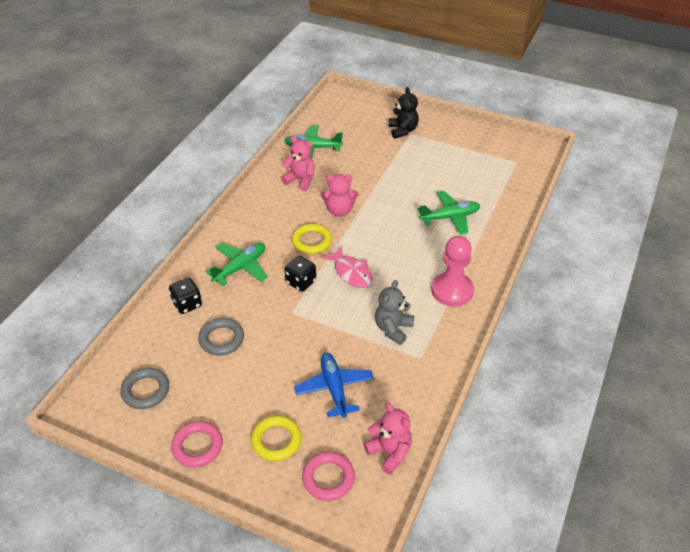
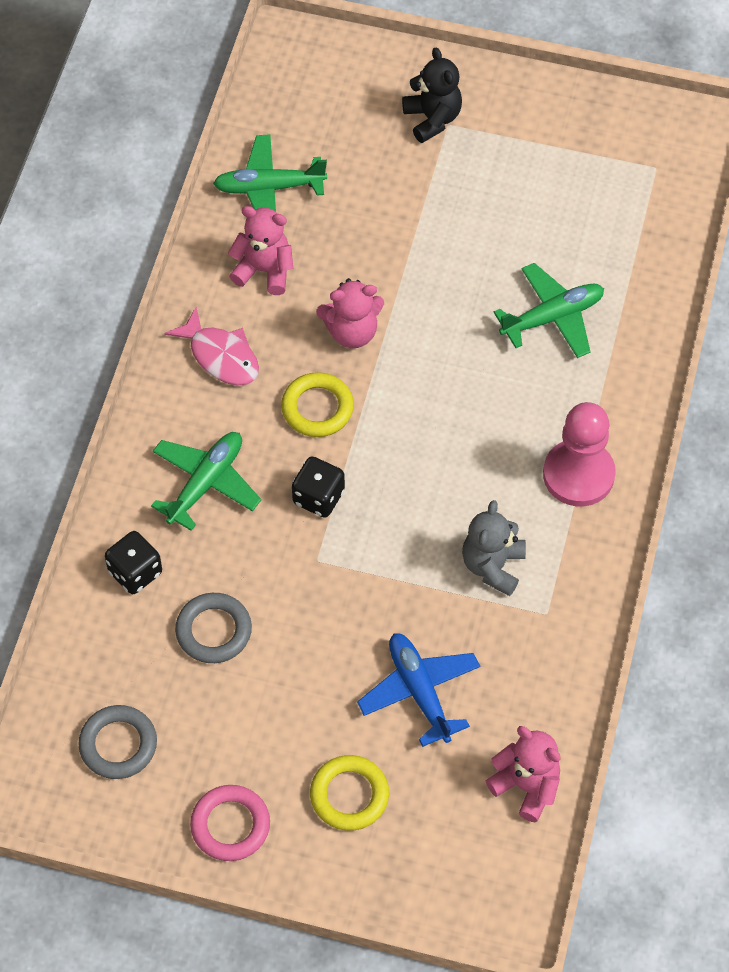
camera: 10 degrees left, 15 degrees up
(328, 478) = (443, 843): pink ring -> none
(351, 273) = (401, 464): pink fish -> pink fish (221, 356)

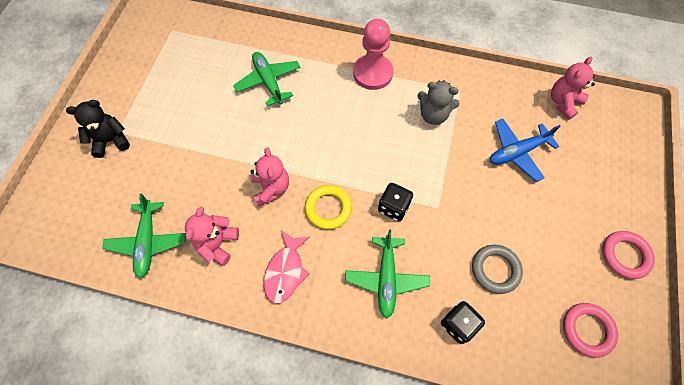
camera: 90 degrees left, 5 degrees up
(118, 745) = (587, 330): grey ring -> pink ring
(206, 483) = (386, 278): green plane -> green plane turned 120 degrees counterclockwise
(221, 356) = (285, 271): pink fish -> pink fish turned 150 degrees clockwise
(349, 795) = (589, 189): yellow ring -> none

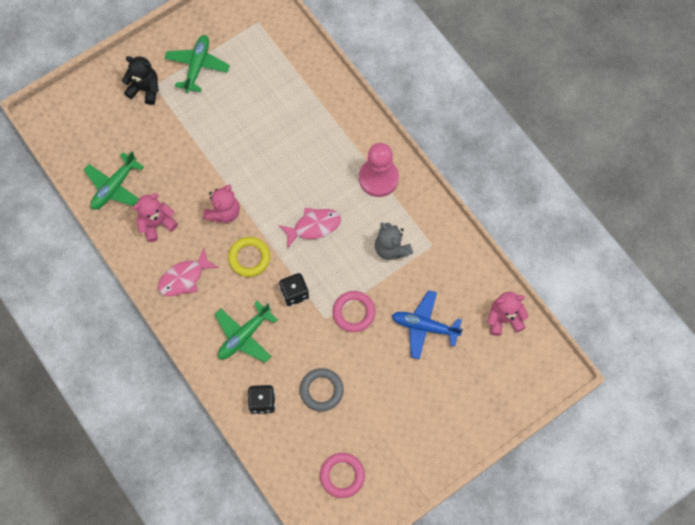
camera: 40 degrees right, 5 degrees up
(268, 82) = (293, 125): green plane -> green plane (197, 66)
(358, 143) = (314, 226): none -> pink fish
(625, 255) = (421, 456): pink ring -> pink ring (354, 312)

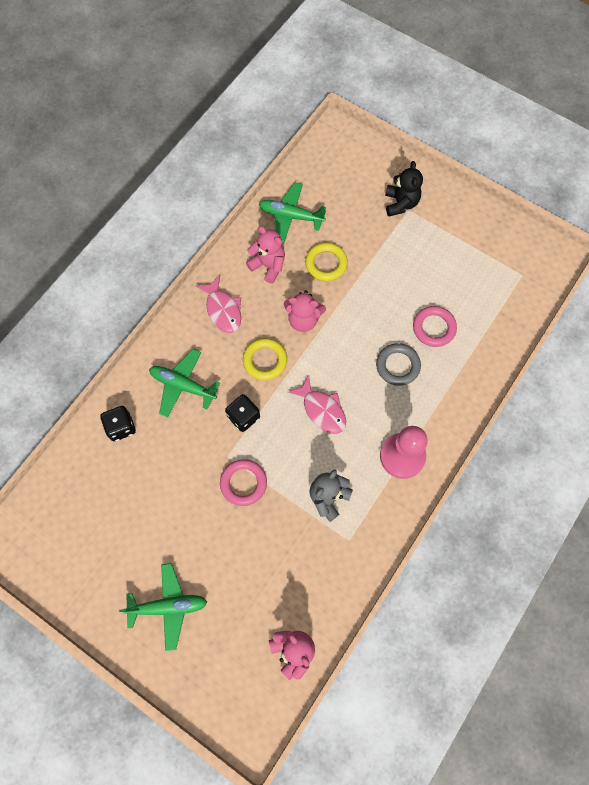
camera: 70 degrees right, 0 degrees up
(177, 174) = (326, 264): none -> yellow ring
(184, 278) = (223, 310): pink fish -> pink fish turned 150 degrees counterclockwise
(197, 66) = (446, 239): green plane -> green plane (168, 606)
(321, 390) = (150, 480): grey ring -> grey ring (397, 366)
(342, 475) = (67, 532): pink ring -> pink ring (434, 328)
(424, 326) = (253, 563): blue plane -> none

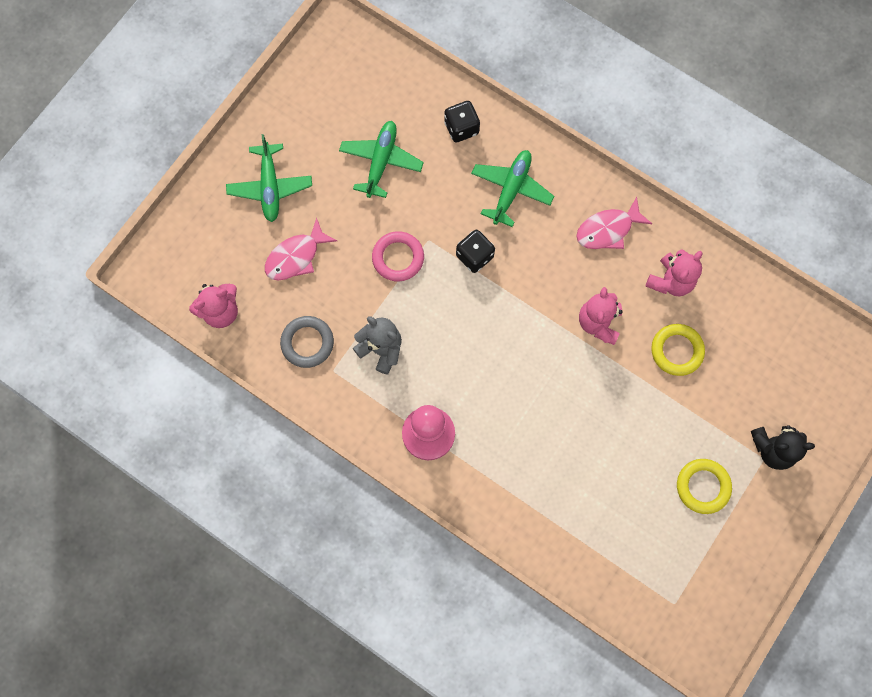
camera: 90 degrees right, 5 degrees up
(265, 360) = (544, 278): yellow ring -> yellow ring (702, 486)
(291, 216) = (742, 308): green plane -> green plane (381, 162)
(322, 410) = (484, 343): pink fish -> pink fish (296, 256)
(397, 366) = (541, 434): grey ring -> grey ring (307, 343)
(434, 328) = (593, 481): pink ring -> none

